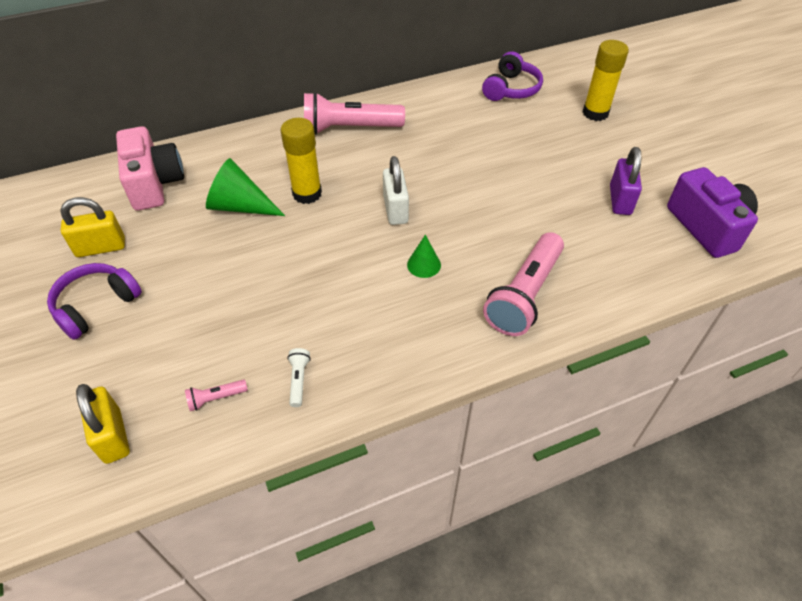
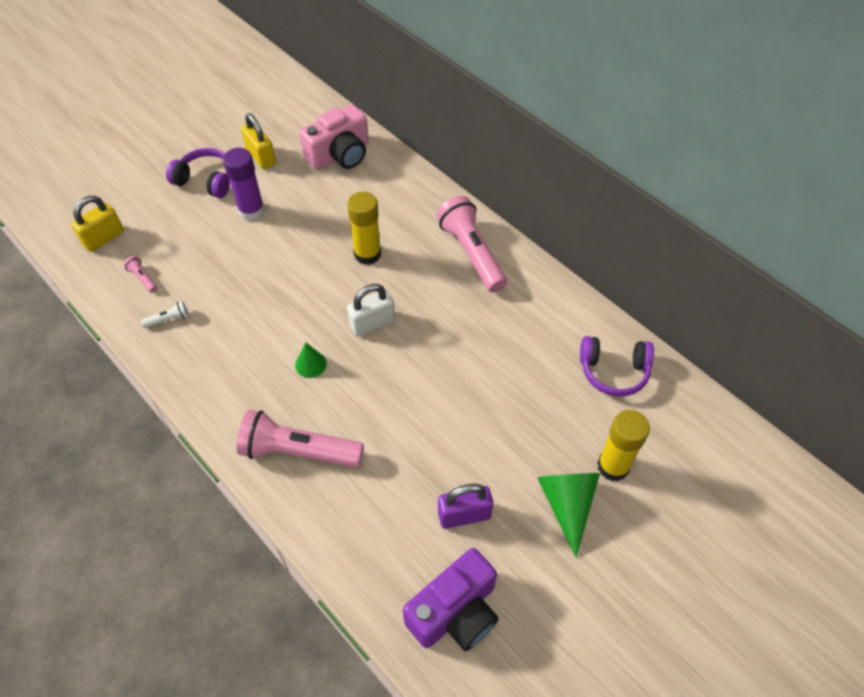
camera: 70 degrees right, 5 degrees up
(180, 272) = (251, 211): none -> purple glue stick
(240, 206) = (335, 216): green cone -> green cone (567, 504)

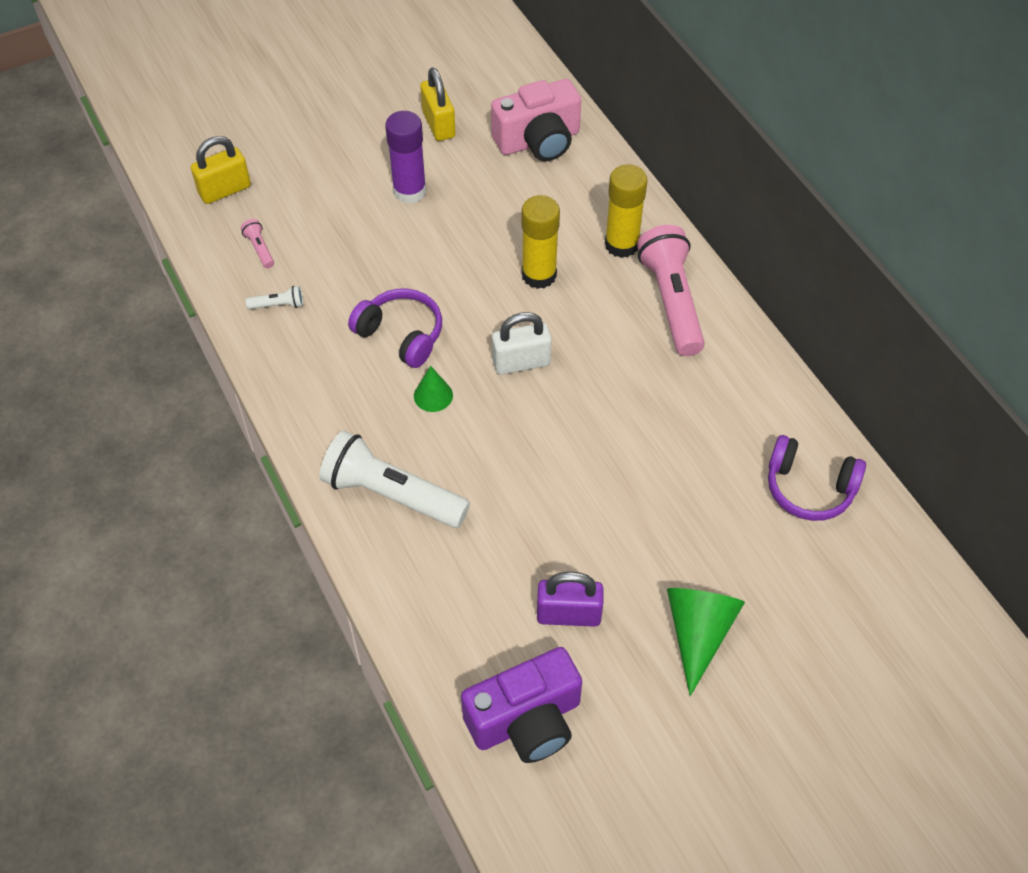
camera: 15 degrees right, 0 degrees up
(206, 180) = (363, 141): purple headphones -> purple headphones (401, 335)
(298, 451) = (392, 494): pink flashlight -> white flashlight
(613, 466) = (770, 602): yellow glue stick -> yellow glue stick (621, 244)

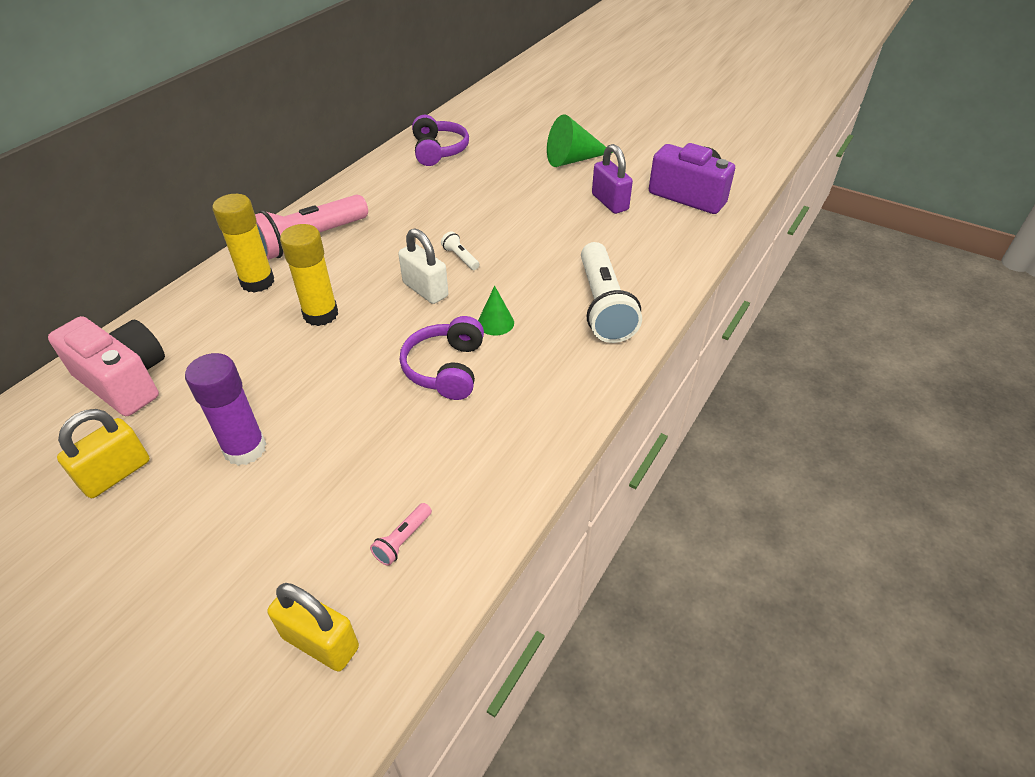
camera: 120 degrees left, 10 degrees down
(278, 305) = (472, 476): white flashlight -> white flashlight (460, 257)

